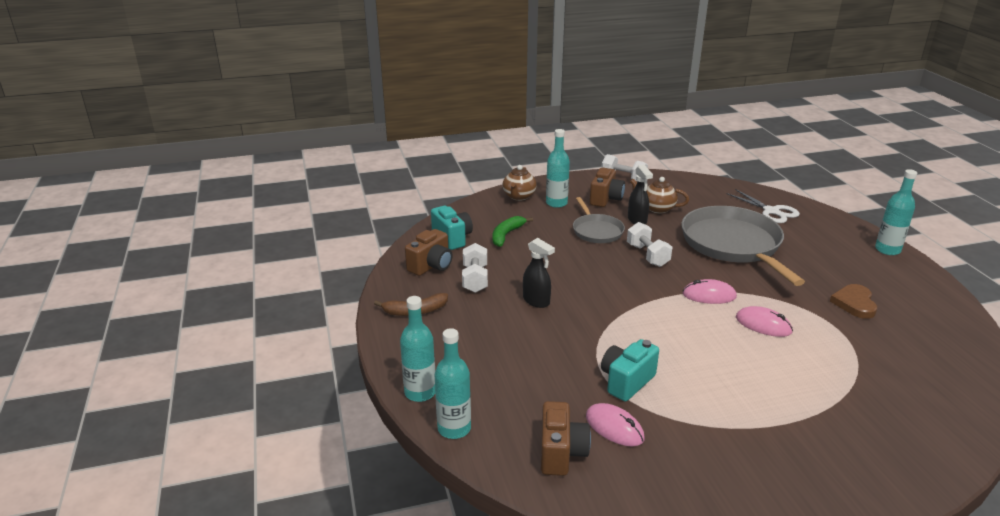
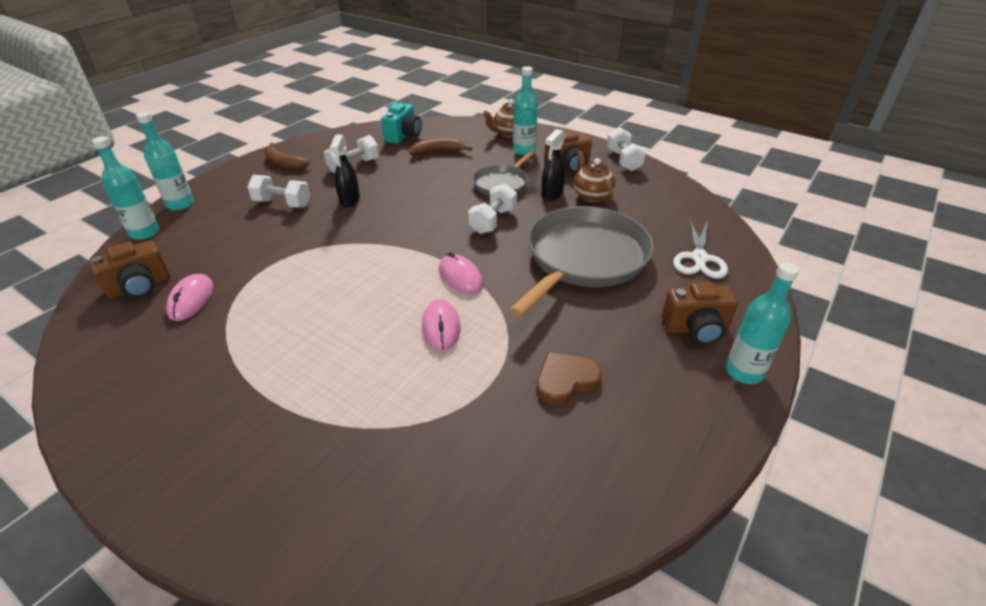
camera: 50 degrees right, 10 degrees up
(431, 266) = (353, 145): brown camera -> brown camera (695, 329)
(498, 335) = (282, 203): none -> white dumbbell
(506, 235) = (438, 152): green banana -> brown banana
(626, 381) = (265, 282): turquoise camera -> none

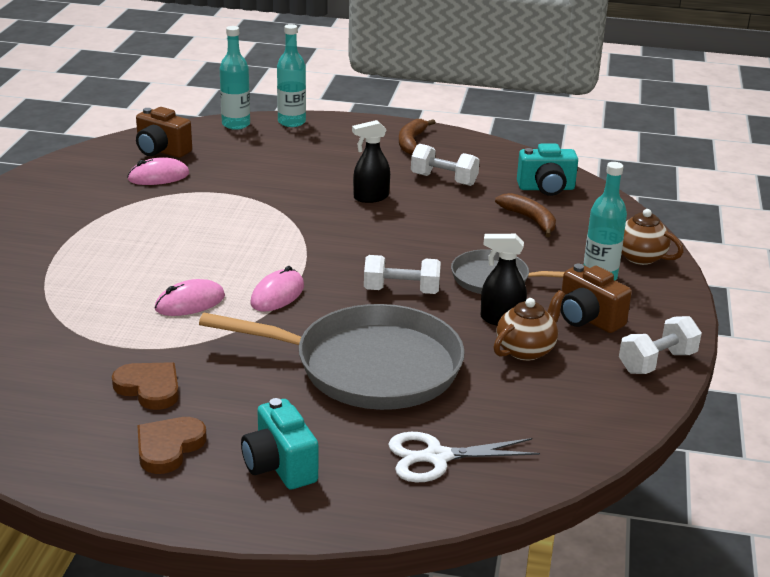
camera: 65 degrees right, 10 degrees down
(282, 203) = (334, 166): white dumbbell -> none
(657, 385) = (168, 447): none -> brown heart
(695, 329) = (280, 466): brown camera -> turquoise camera
(744, 372) = (221, 508): turquoise bottle -> none

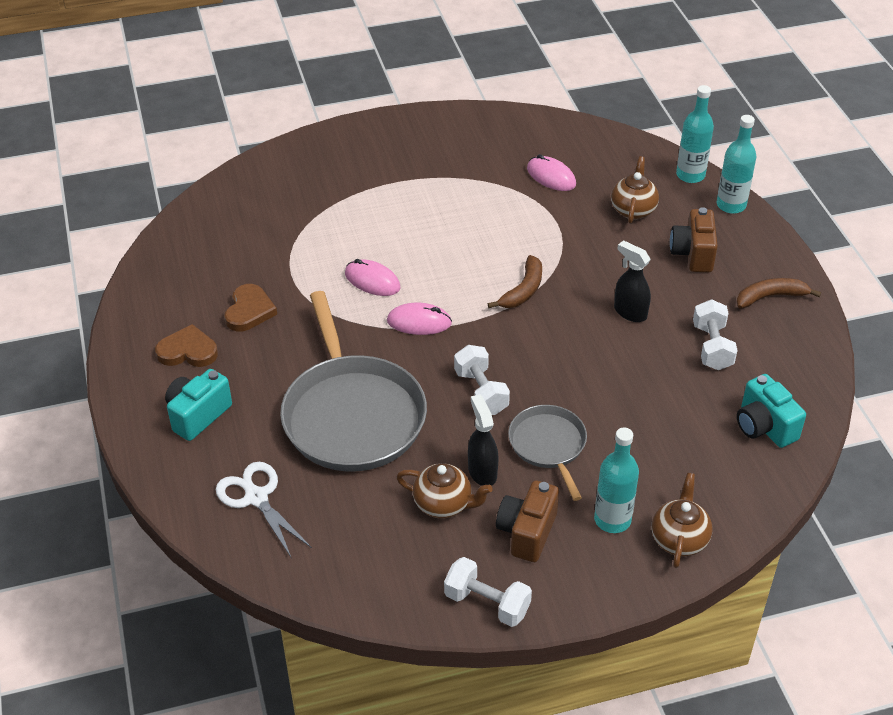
camera: 65 degrees right, 15 degrees up
(161, 151) = (597, 158): brown camera -> brown camera (693, 254)
(248, 158) = (633, 210): none -> brown teapot
(530, 220) = (685, 435): brown banana -> brown banana (523, 290)

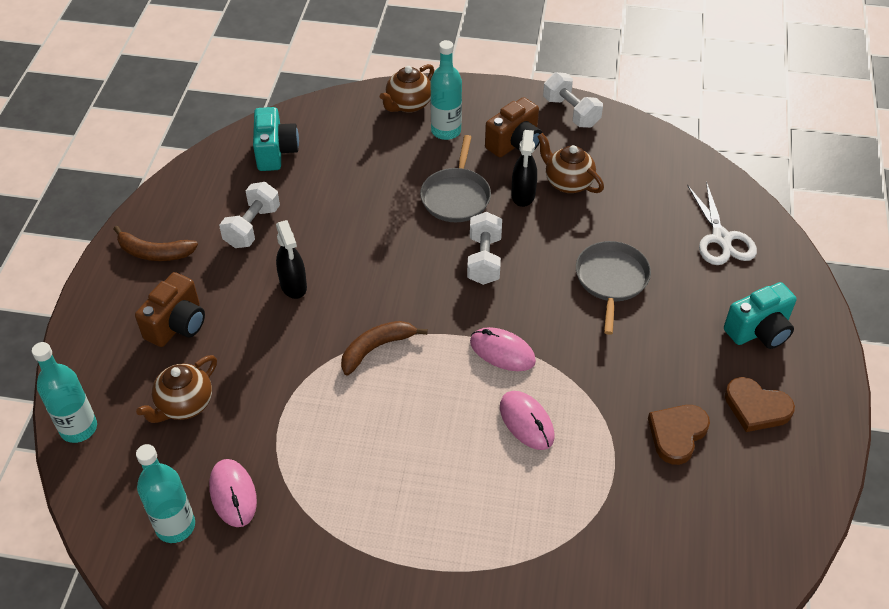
camera: 155 degrees left, 5 degrees up
(352, 415) = (611, 280): grey pan -> grey pan, size x0.53
(731, 205) = (80, 368): turquoise bottle -> turquoise bottle (175, 526)

